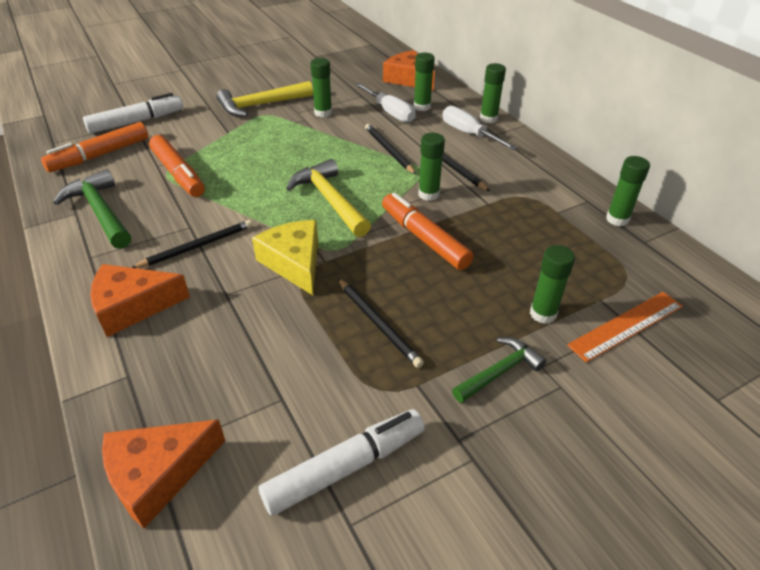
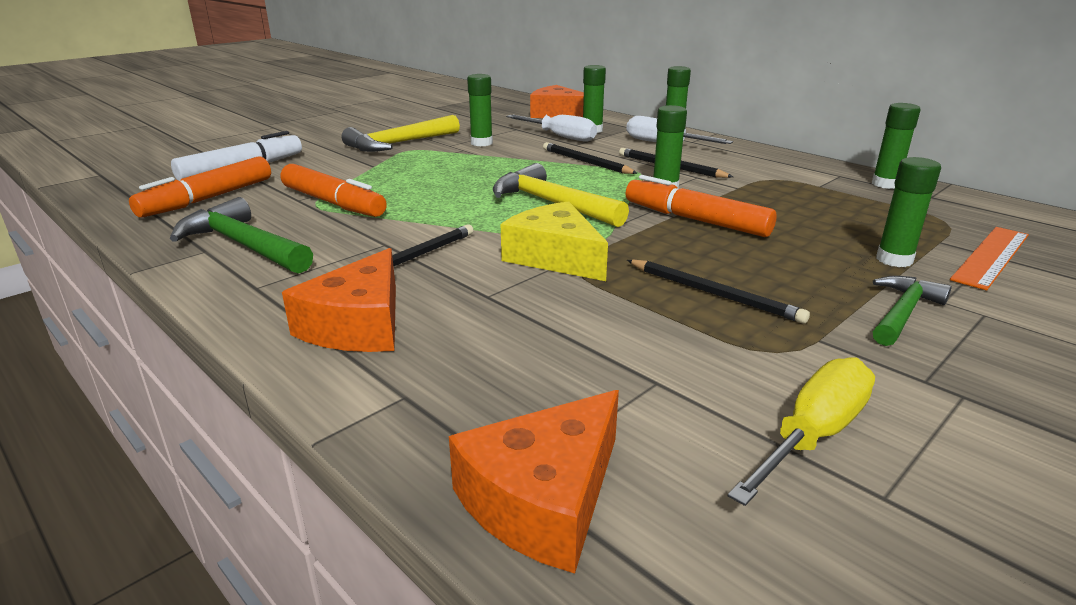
camera: 15 degrees left, 15 degrees down
(133, 306) = (358, 325): orange cheese -> orange cheese turned 45 degrees counterclockwise
(345, 467) = (812, 435): white marker -> yellow screwdriver

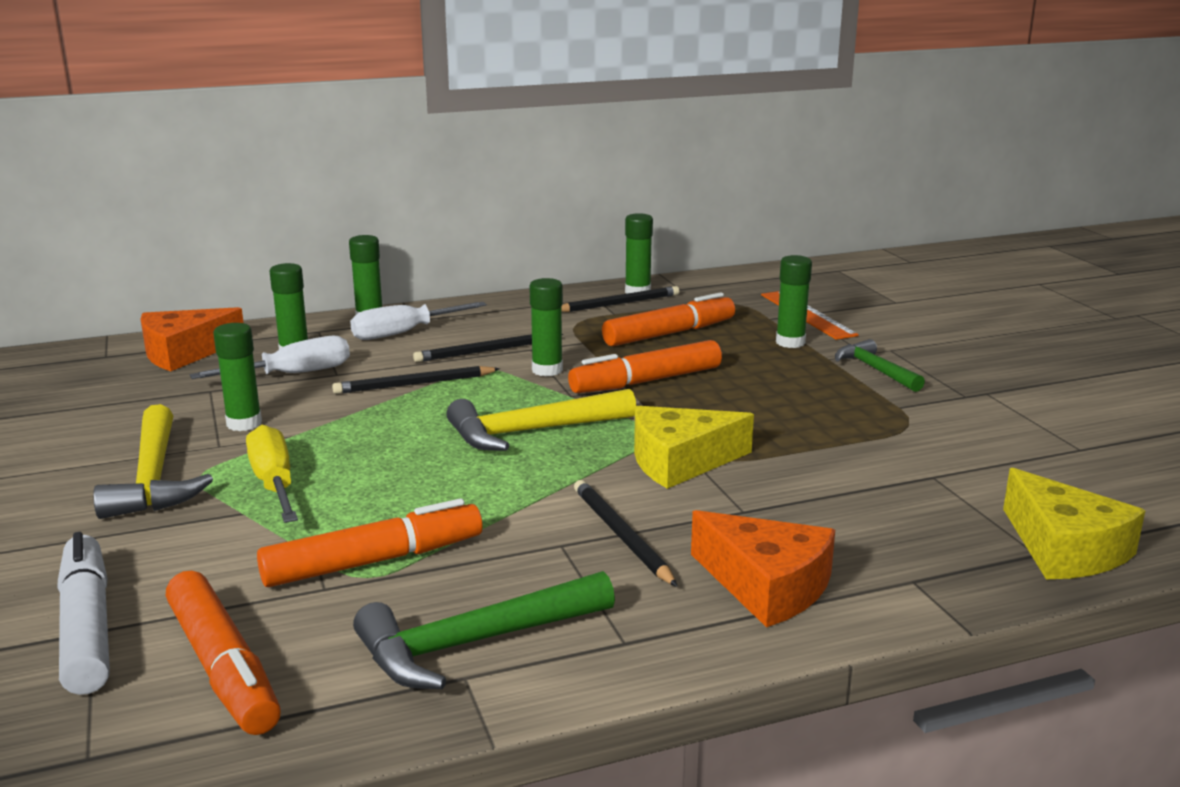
camera: 65 degrees left, 5 degrees down
(543, 499) = (1064, 548): orange cheese -> yellow cheese
(714, 294) = (805, 418): black pencil -> black pencil (618, 303)
(812, 435) = (1016, 447): yellow screwdriver -> yellow screwdriver (274, 484)
(813, 210) = (669, 334): none -> orange marker

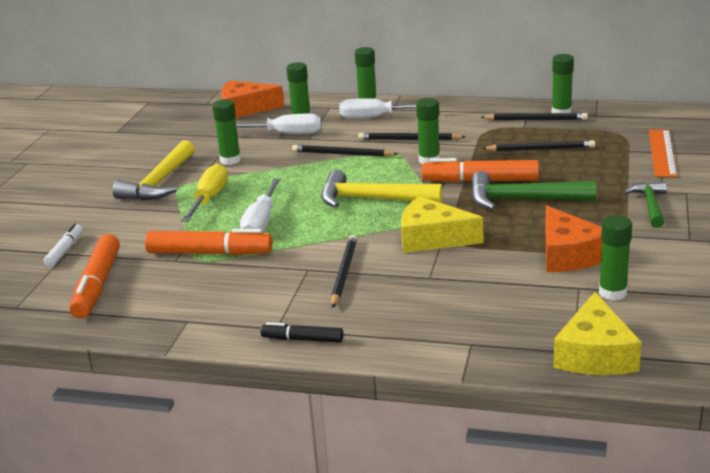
camera: 35 degrees right, 5 degrees up
(87, 627) = (65, 251): white marker -> white marker, size x0.56
(404, 497) = (261, 222): none -> white screwdriver
(474, 643) = (208, 307): green hammer -> green hammer (522, 200)
(669, 334) = (540, 149): orange marker -> black pencil
(687, 646) = (302, 339): none -> black marker
(766, 586) = (384, 322): orange cheese -> orange cheese (568, 254)
(790, 342) = (617, 172): green glue stick -> green glue stick (612, 293)

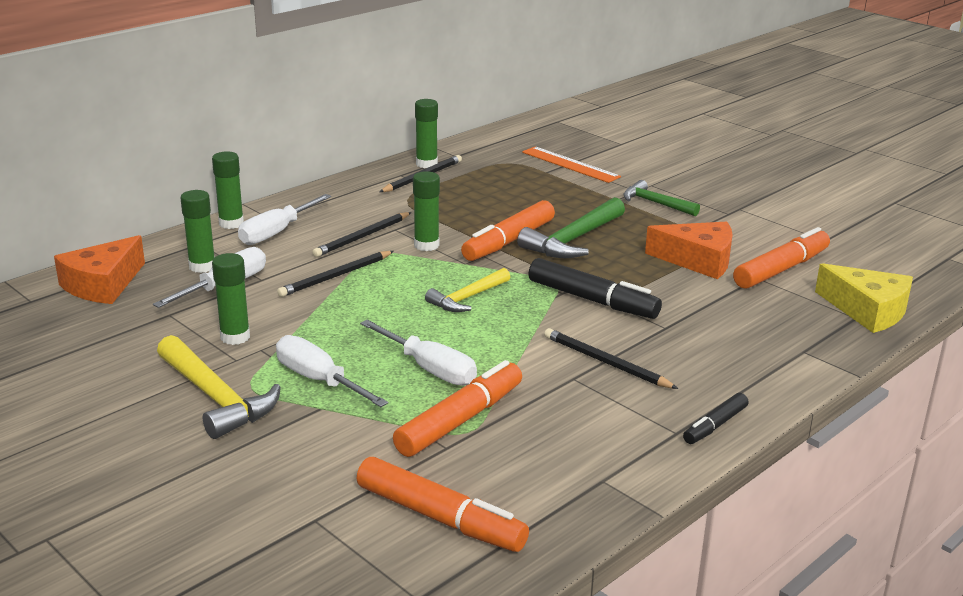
camera: 60 degrees left, 0 degrees up
(65, 251) = (307, 519): white marker -> none
(209, 199) = (319, 380): yellow screwdriver -> white screwdriver
(371, 199) = (467, 298): yellow hammer -> yellow hammer, size x0.64
(432, 238) = (592, 300): yellow cheese -> black marker
(540, 149) = (486, 198): black pencil -> none
(612, 293) = (781, 269): green glue stick -> orange marker

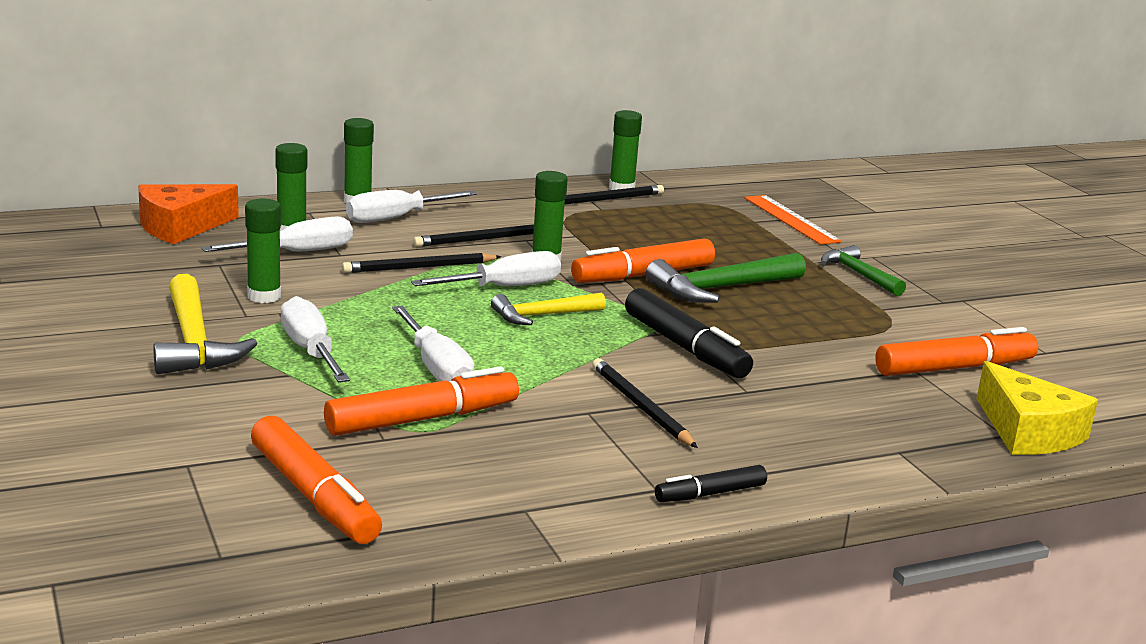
camera: 20 degrees right, 5 degrees down
(417, 279) = (504, 288): none -> white screwdriver
(698, 260) = (855, 338): orange cheese -> none

